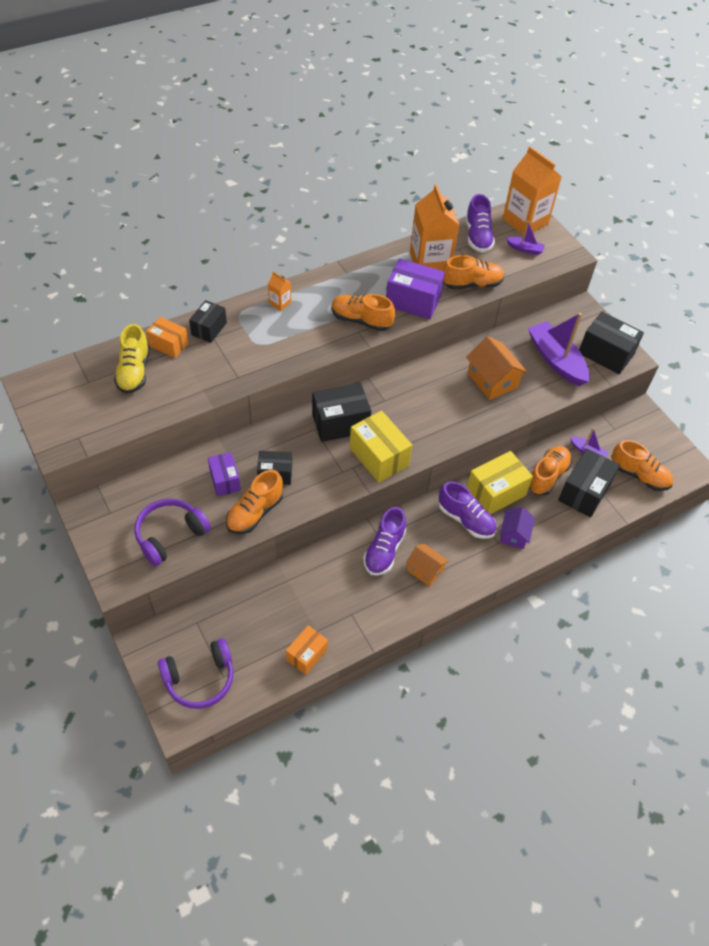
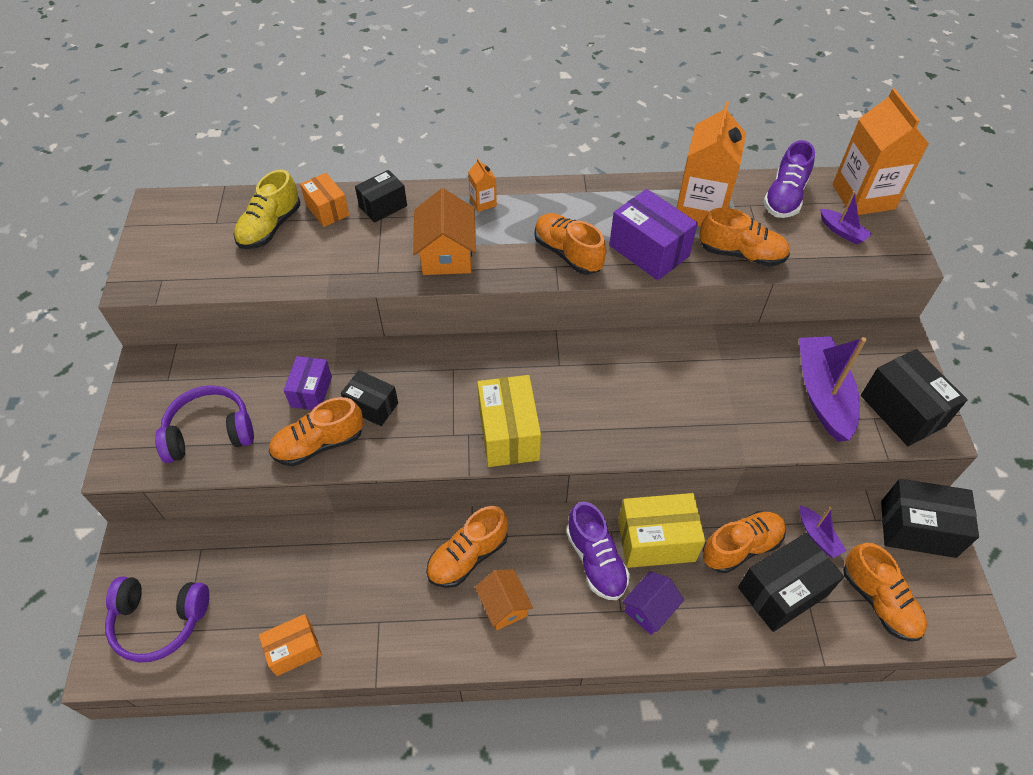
camera: 30 degrees right, 0 degrees up
(340, 423) = (488, 373): black box -> black box (917, 528)
(384, 551) = (468, 556): purple shoe -> orange shoe
(492, 380) = (716, 390): orange house -> orange house (446, 254)

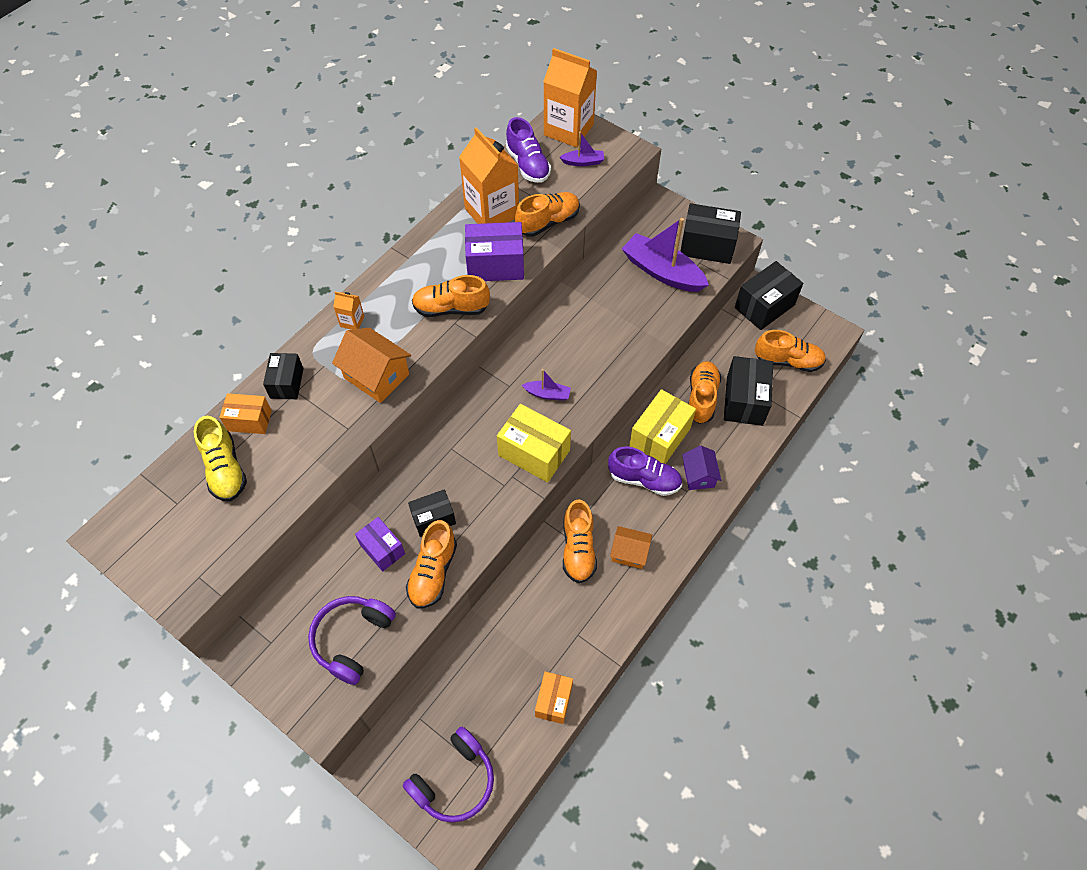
camera: 50 degrees left, 5 degrees up
(818, 536) = (728, 355): purple boat -> purple boat (547, 394)

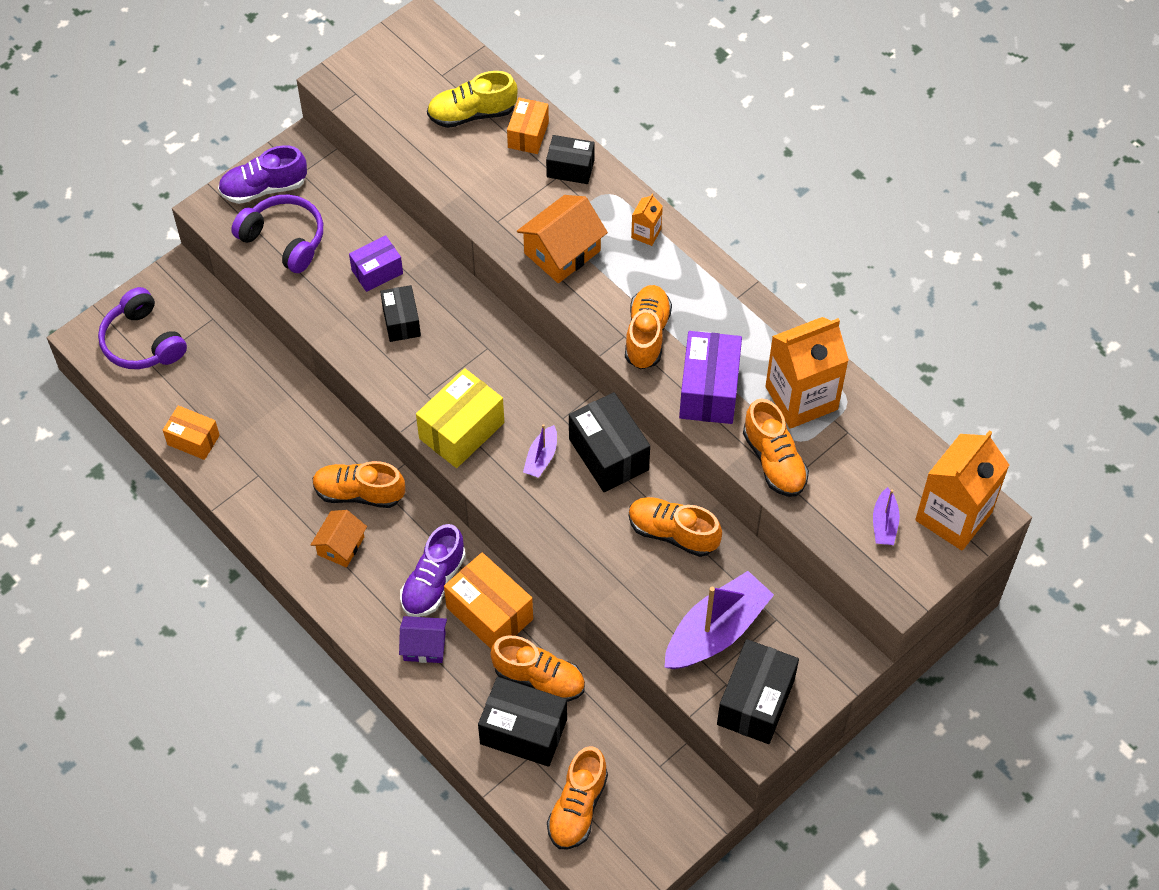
camera: 100 degrees right, 0 degrees up
(433, 572) = (337, 315): orange shoe -> orange shoe (672, 533)
(528, 165) = (887, 453): purple shoe -> purple shoe (264, 188)
(659, 437) = (489, 613): yellow box -> orange box
(764, 306) = (680, 803): black box -> black box (608, 454)

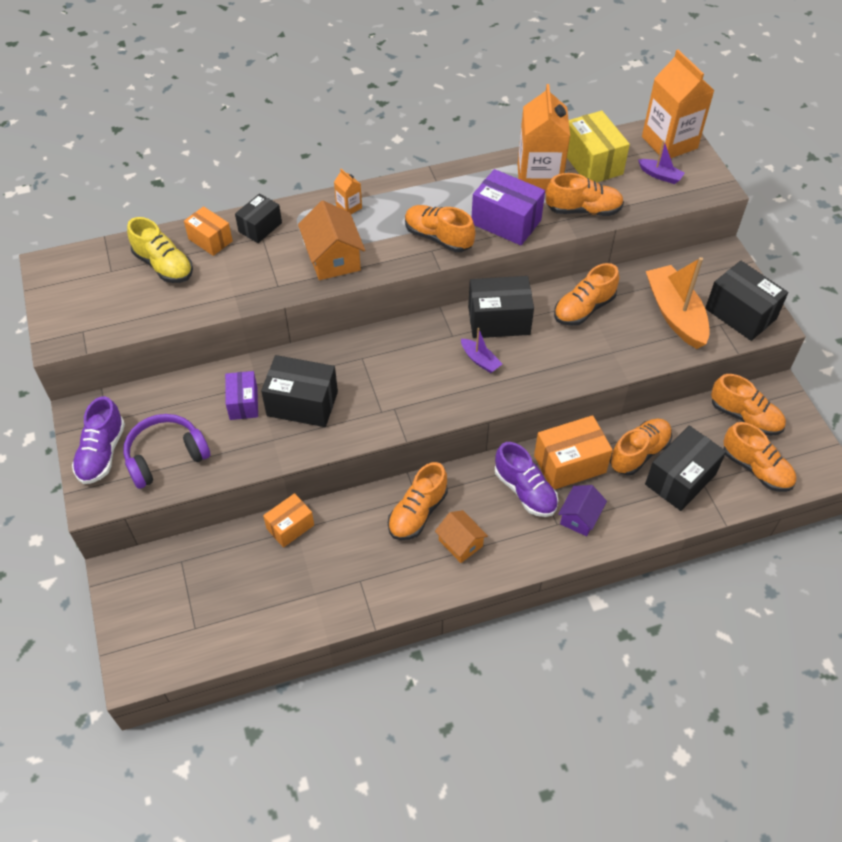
camera: 65 degrees left, 5 degrees down
(142, 342) = (168, 626): purple headphones -> none
(193, 440) = (296, 619): orange box -> orange box (290, 527)
(401, 321) = (302, 403): black box -> black box, size x1.60
(461, 431) = (428, 400): yellow box -> yellow box (592, 162)
(472, 114) = (164, 265): yellow shoe -> yellow shoe turned 60 degrees counterclockwise
(649, 776) = (745, 417): none -> orange shoe
(716, 631) = (675, 314): purple boat -> orange boat

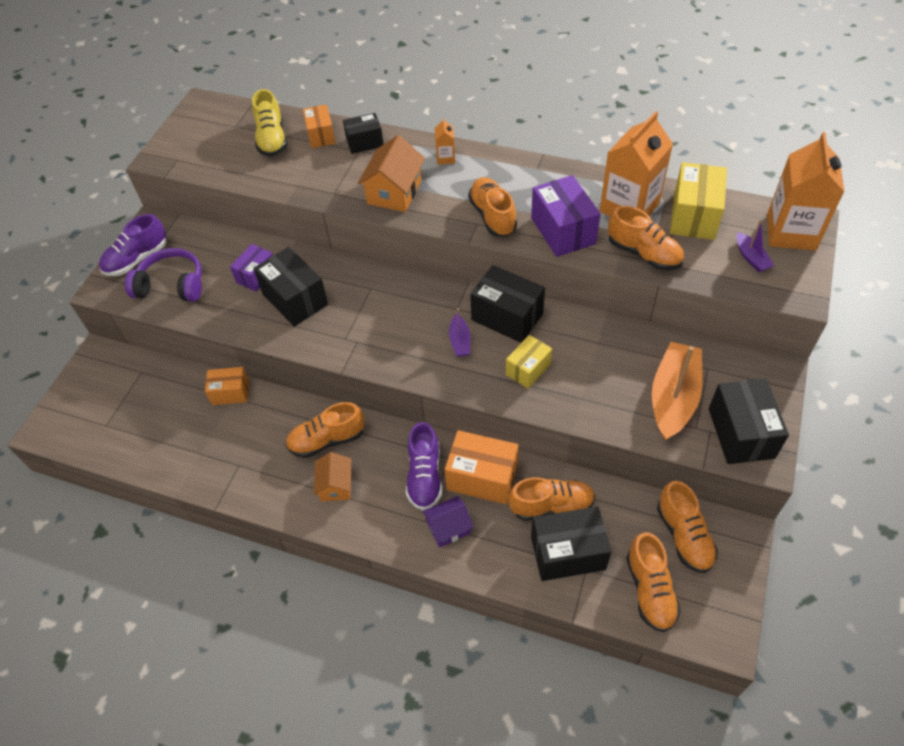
camera: 40 degrees right, 0 degrees up
(553, 352) = (528, 369): none -> yellow box
(584, 308) = (591, 346): orange shoe -> none

